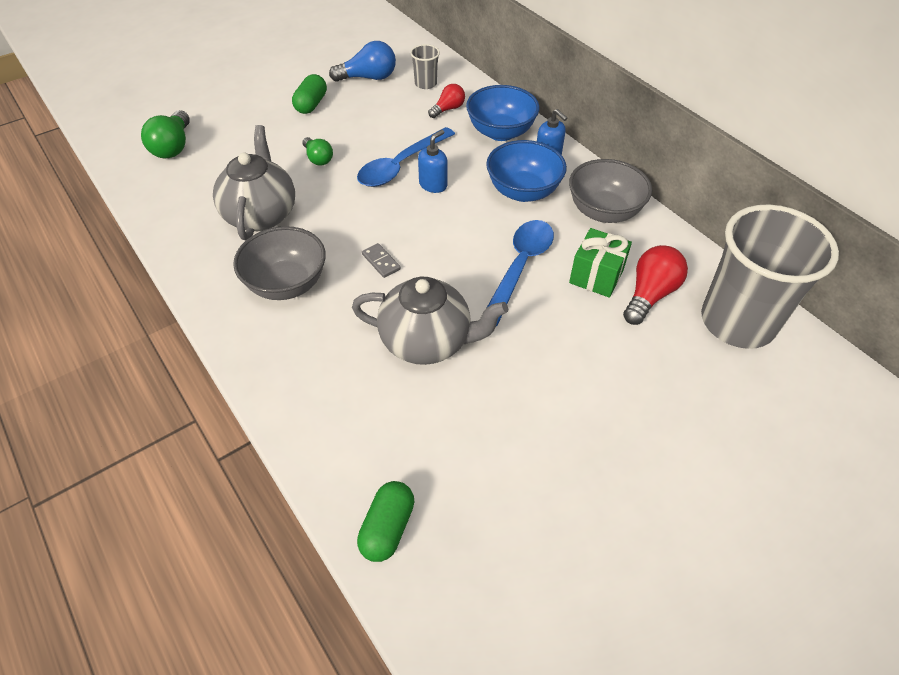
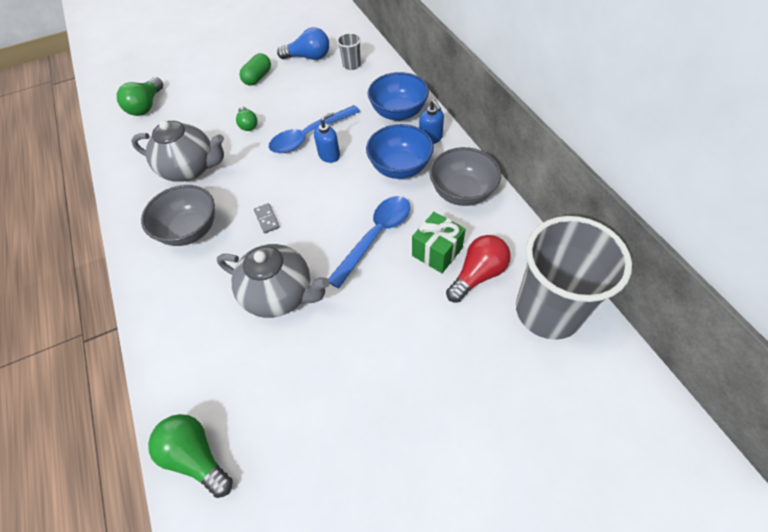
camera: 15 degrees right, 5 degrees up
(261, 215) = (190, 169): grey teapot -> grey teapot turned 90 degrees clockwise
(387, 528) = (196, 456): green capsule -> green light bulb
(448, 109) = (362, 89): red light bulb -> none

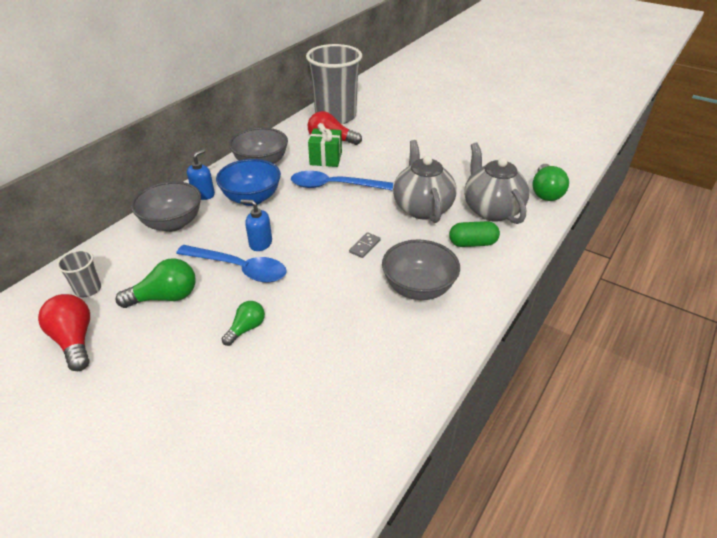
camera: 125 degrees left, 15 degrees down
(146, 106) = (264, 483): green light bulb -> green light bulb (165, 297)
(190, 169) = (348, 338): grey teapot -> grey teapot (491, 210)
(258, 77) = (141, 373): green capsule -> green capsule (472, 243)
(309, 57) = (74, 340): blue light bulb -> red light bulb
(398, 112) = (173, 223): blue bowl -> grey bowl

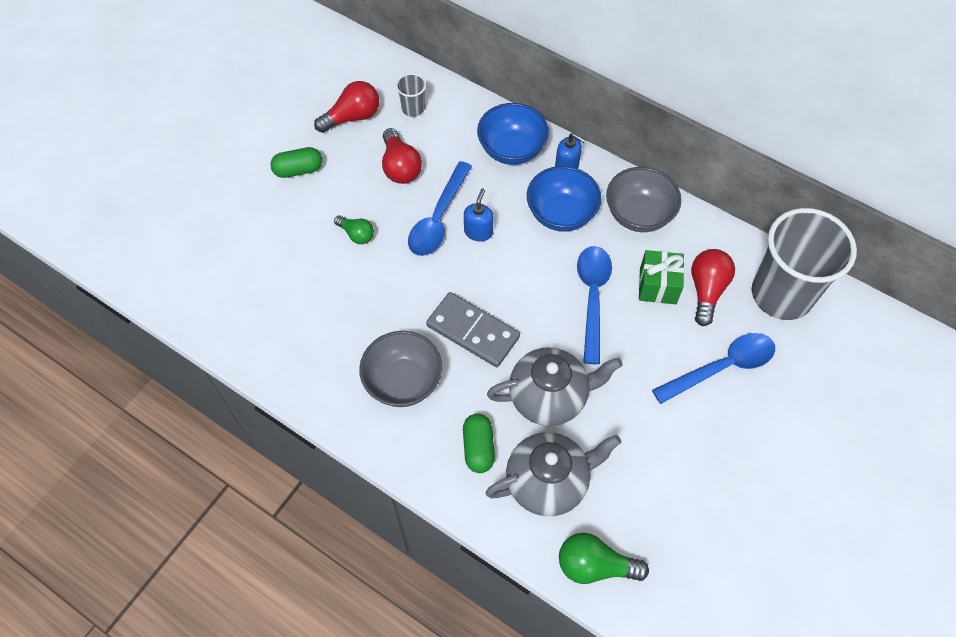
camera: 90 degrees right, 20 degrees up
(136, 389) = (298, 170): none -> green capsule
(165, 297) = (400, 167): green light bulb -> red light bulb
(173, 223) = (511, 150): grey bowl -> blue bowl
(364, 246) = (473, 331): grey domino -> grey domino, size x2.27
(390, 139) = (722, 367): none -> blue spoon

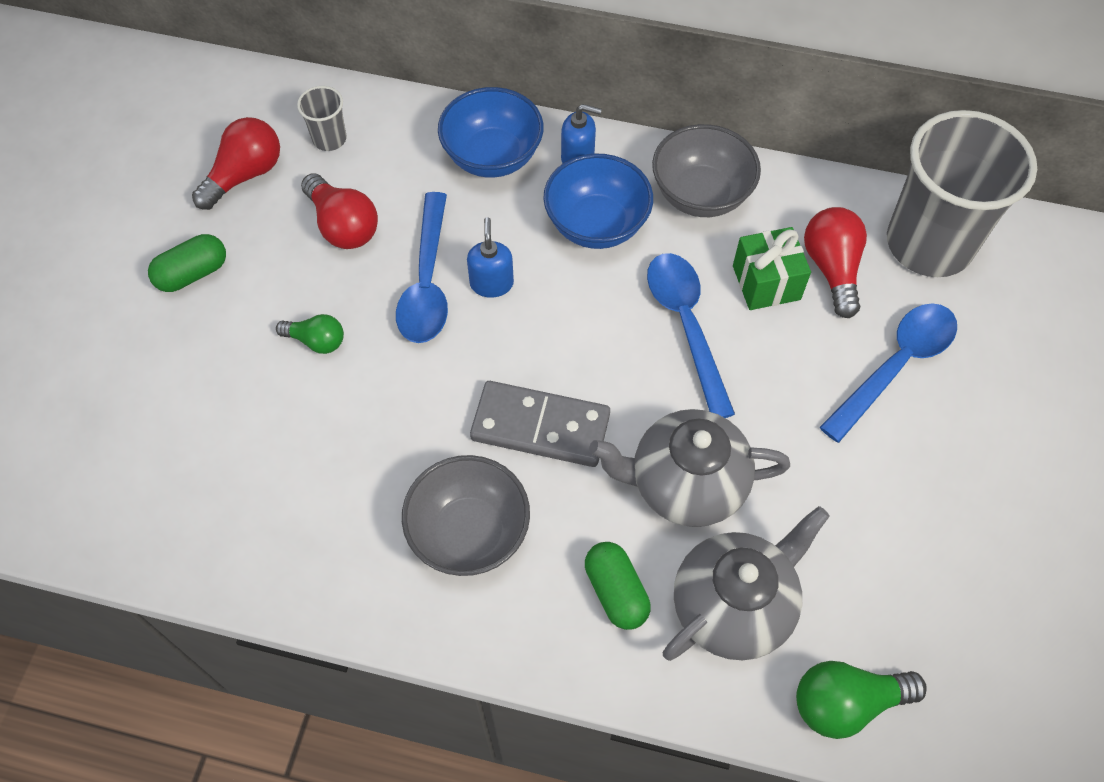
camera: 20 degrees left, 0 degrees up
(549, 397) = (685, 484): grey teapot -> grey teapot turned 150 degrees counterclockwise

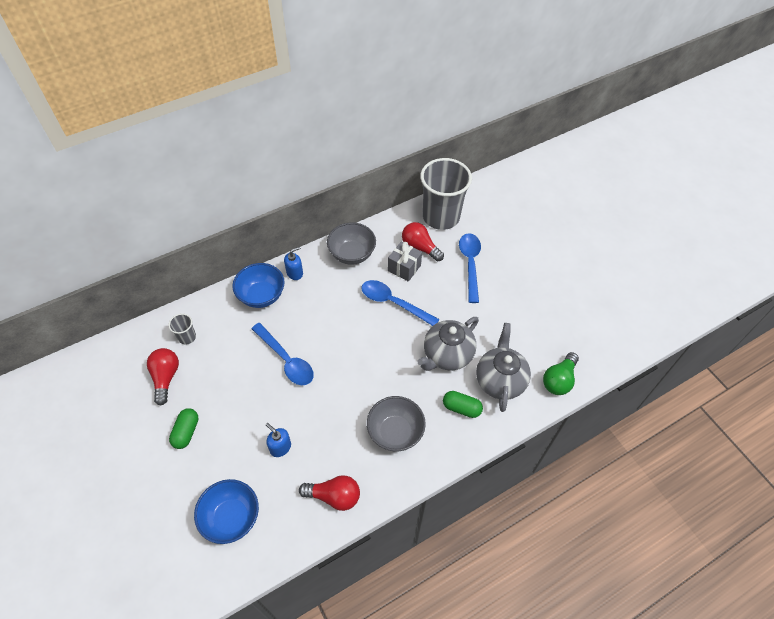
camera: 45 degrees left, 5 degrees down
(316, 341) = (267, 415): green light bulb -> none
(343, 226) = (230, 365): red light bulb -> red light bulb (334, 496)
(491, 283) = (311, 341): blue soap dispenser -> blue soap dispenser (280, 447)
(540, 426) = (381, 376): grey domino -> none
(596, 225) = (326, 292): blue bowl -> blue bowl (231, 518)
(766, 282) = (404, 268): green gift -> grey gift

